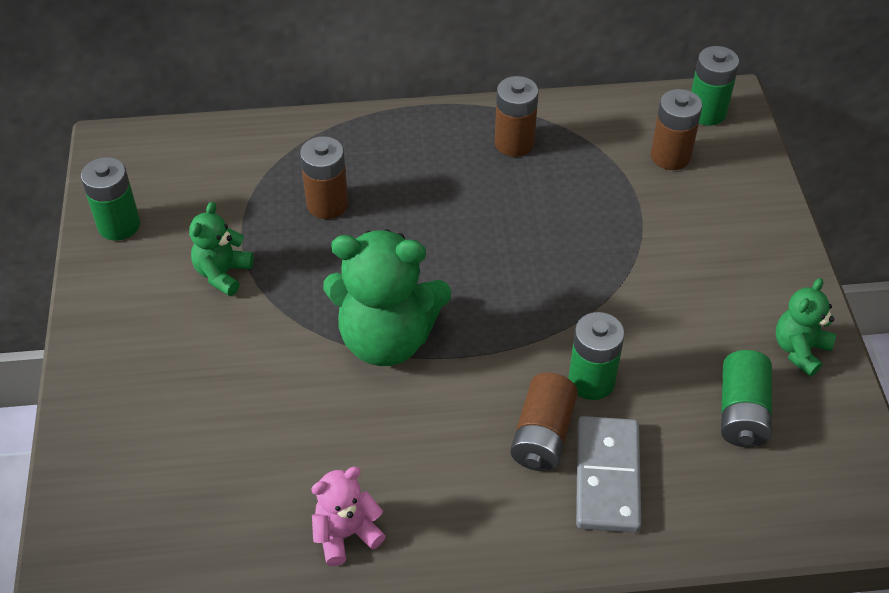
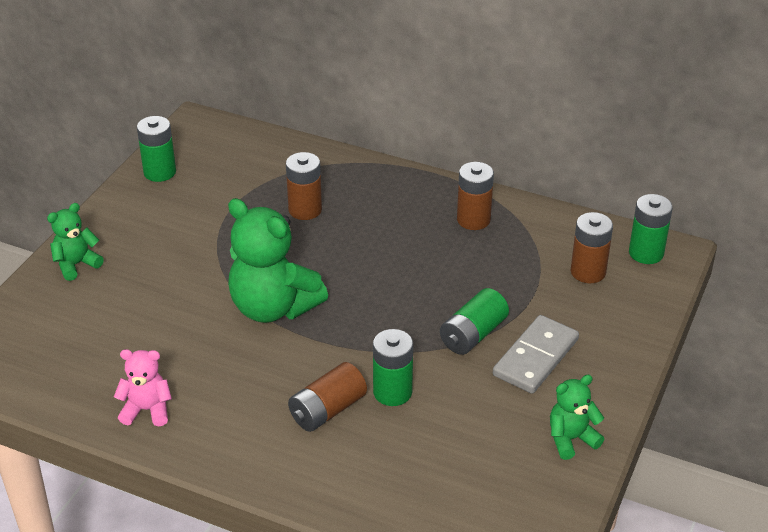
camera: 30 degrees right, 10 degrees down
(223, 273) = (200, 226): green teddy bear -> green teddy bear (76, 264)
(607, 477) = (350, 455): grey domino -> grey domino (536, 357)
(742, 412) = (487, 459): green battery -> green battery (473, 334)

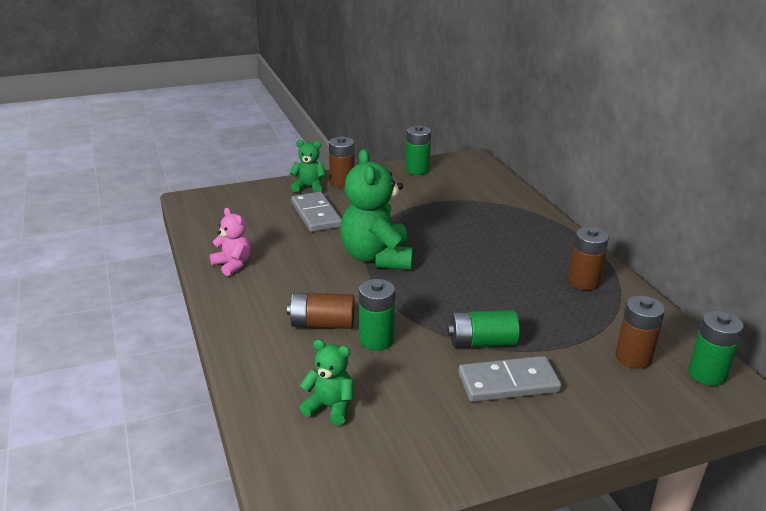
camera: 45 degrees right, 10 degrees down
(139, 295) = (316, 215): none -> grey domino
(305, 210) = (473, 223): brown battery -> brown battery (342, 182)
(571, 439) = (456, 449): green teddy bear -> green teddy bear (330, 407)

